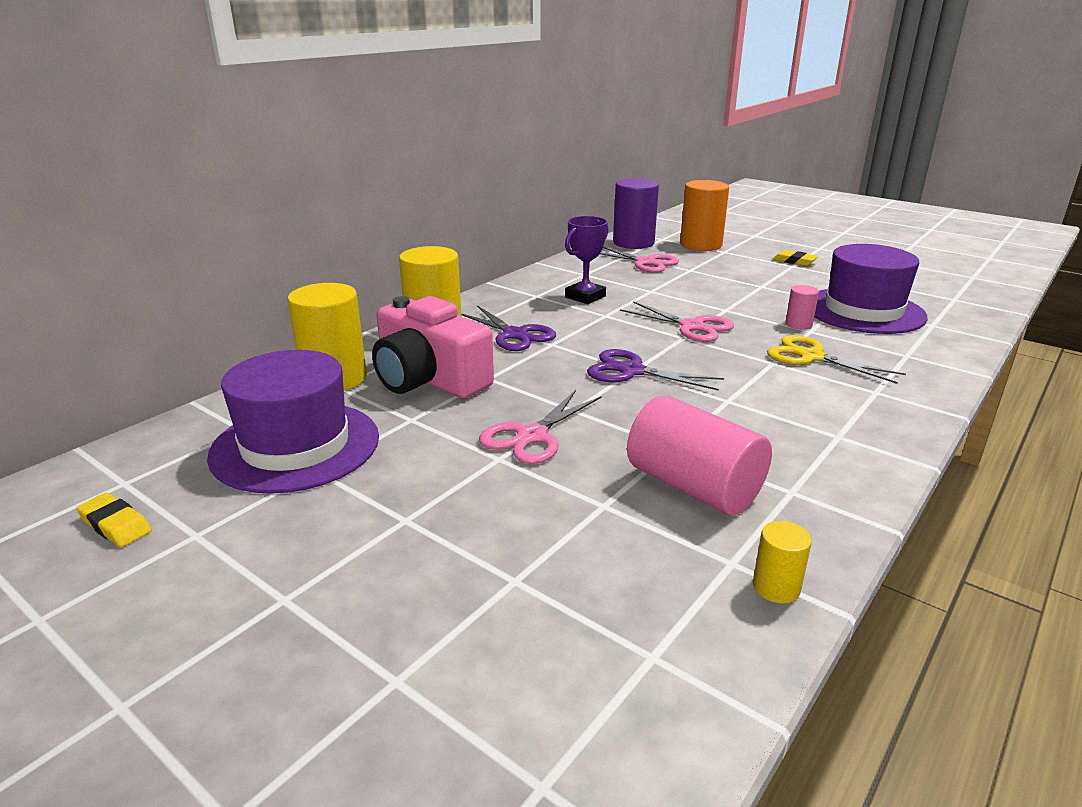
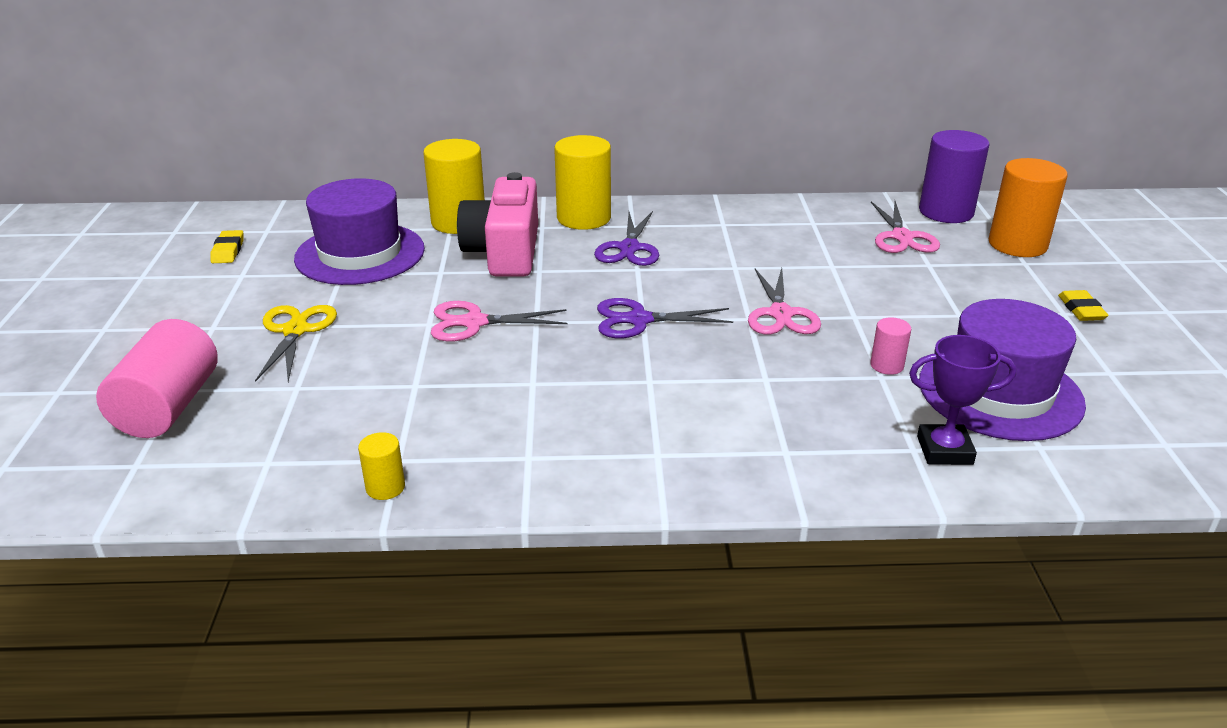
camera: 50 degrees right, 5 degrees up
(585, 297) = (759, 244): purple trophy -> purple trophy (944, 450)
(631, 371) = (639, 320): purple scissors -> purple scissors turned 75 degrees counterclockwise
(693, 487) = (482, 412): pink cylinder -> pink cylinder (168, 407)
(811, 357) = (813, 395): yellow scissors -> yellow scissors (295, 331)

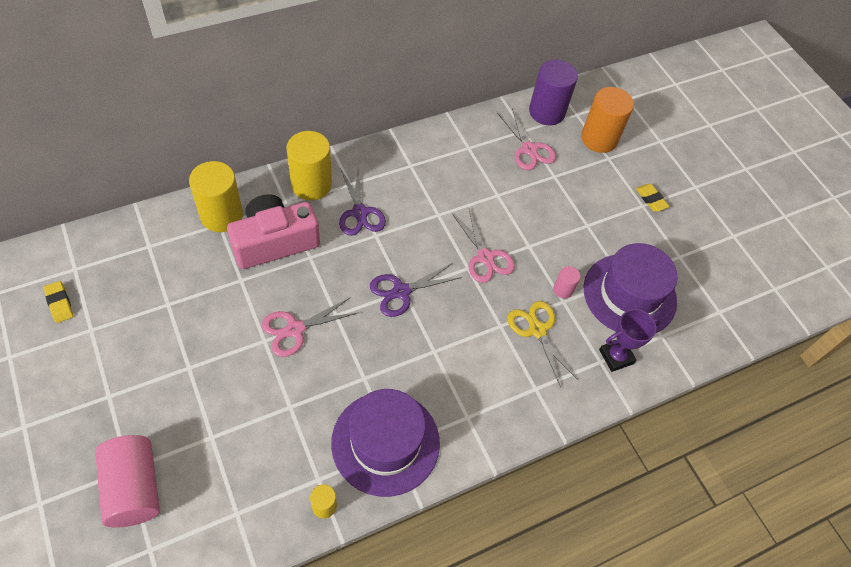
camera: 30 degrees left, 25 degrees up
(295, 331) = (173, 379): yellow scissors -> yellow scissors (537, 330)
(360, 254) = (168, 276): purple hat -> purple hat (385, 442)
(504, 251) = (274, 242): pink camera -> pink camera turned 90 degrees clockwise

